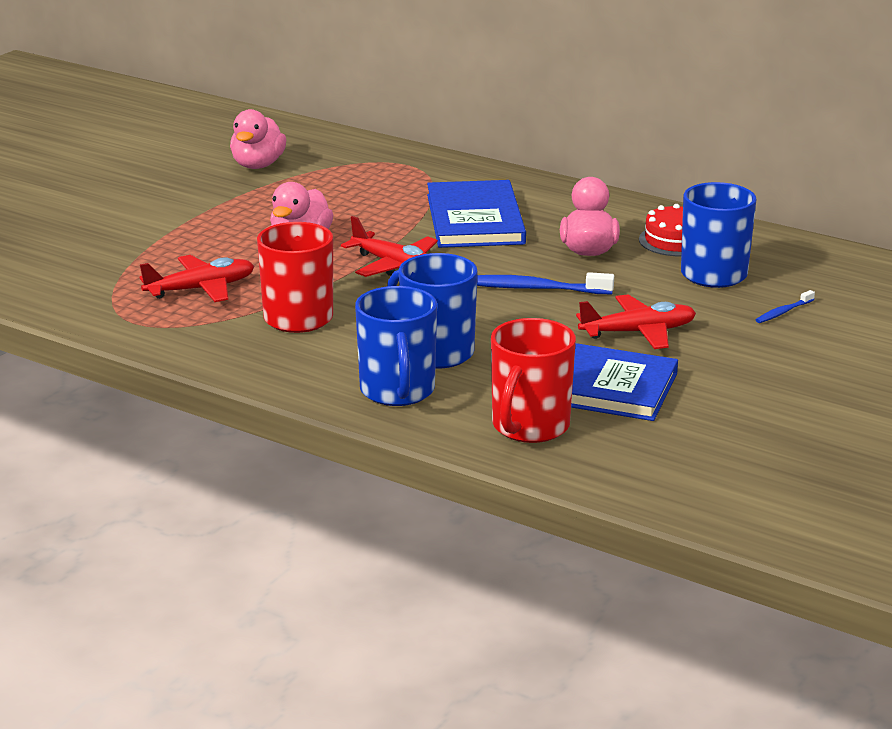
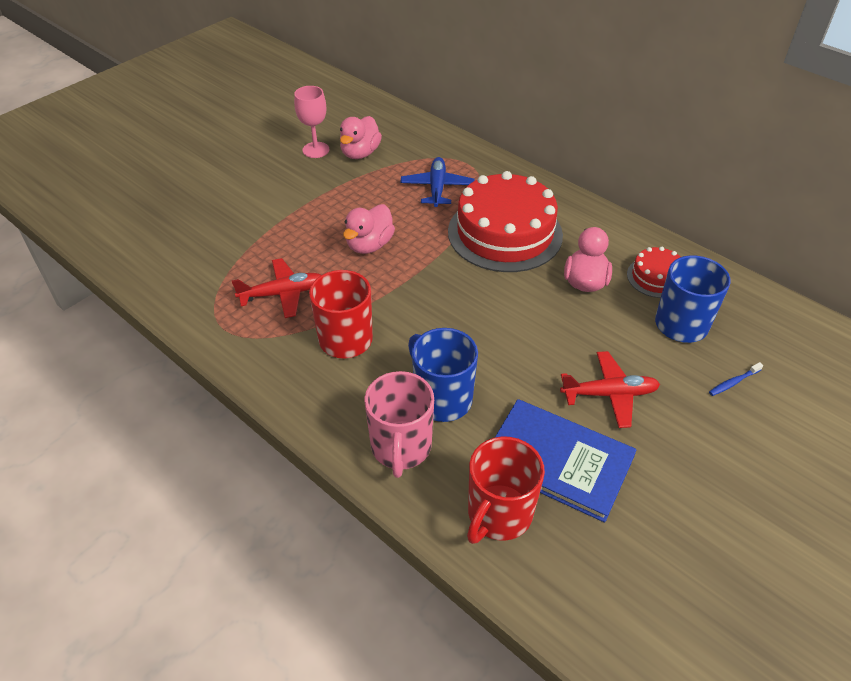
camera: 10 degrees right, 20 degrees up
(195, 166) = (316, 150): none -> pink goblet
(374, 188) = (437, 188): none -> blue plane
(395, 266) = (433, 283): red plane -> none
(397, 391) = (401, 447): blue mug -> pink mug
(475, 219) = (505, 233): blue book -> red cake
(534, 289) = (535, 325): blue toothbrush -> none

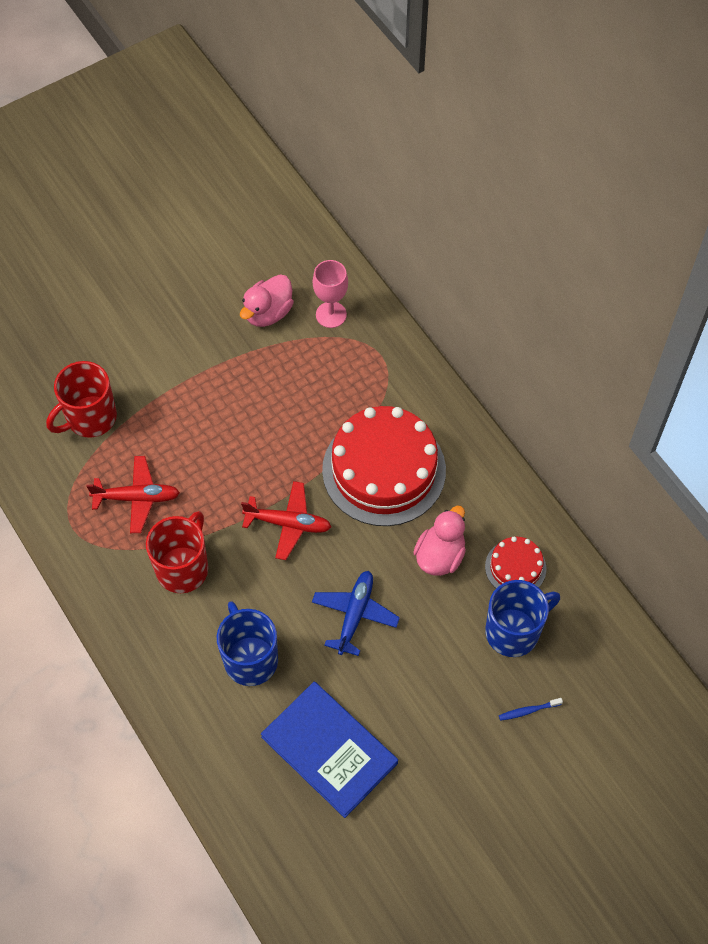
camera: 15 degrees right, 15 degrees up
(316, 150) = (221, 296): pink goblet -> pink goblet (331, 314)
(369, 245) = (239, 453): pink duck -> none
(401, 447) = (197, 701): pink mug -> none
(437, 188) = (335, 387): blue plane -> blue plane (355, 614)
(498, 514) = (259, 787): red mug -> red mug (90, 418)
(609, 394) = (405, 693): red plane -> red plane (288, 523)

